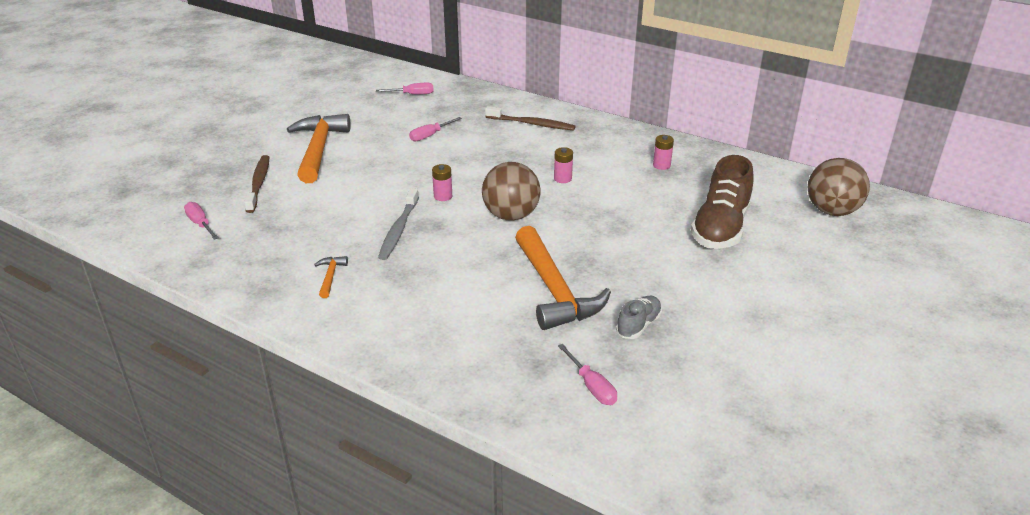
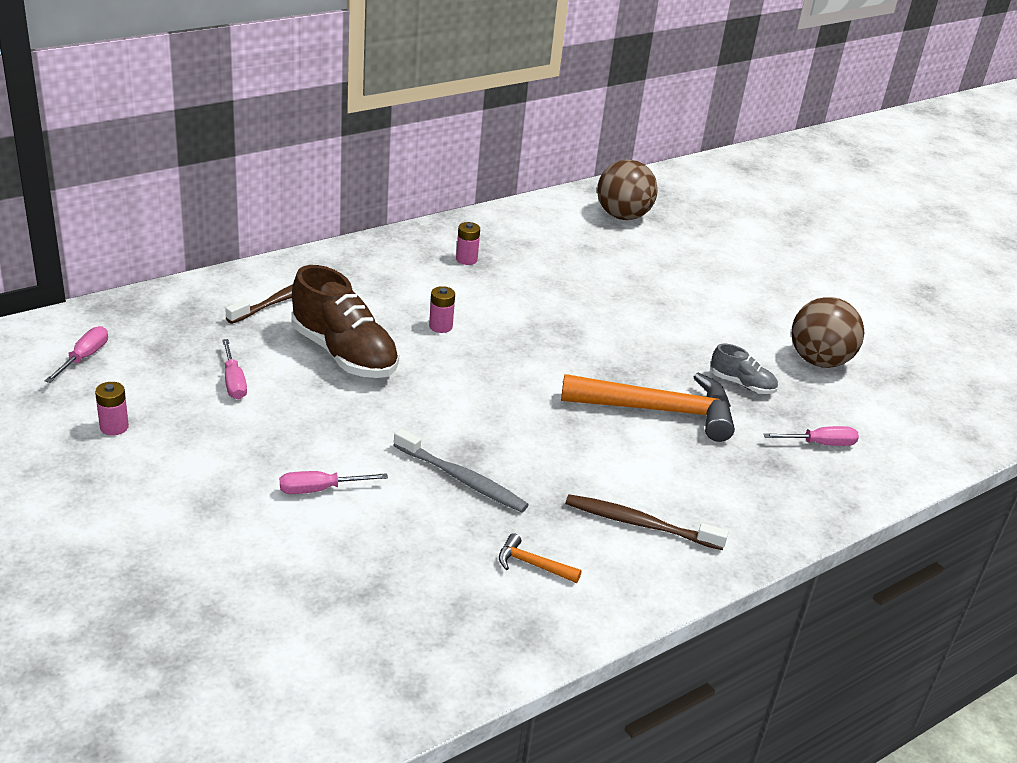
camera: 70 degrees left, 0 degrees up
(200, 224) = (298, 667): pink screwdriver -> pink screwdriver (319, 489)
(258, 184) = (224, 578): brown toothbrush -> brown toothbrush (640, 524)
(319, 149) = (169, 490): orange hammer -> none
(443, 196) = (408, 421): pink battery -> pink battery (114, 427)
(511, 215) = (493, 388): brown ball -> brown ball (819, 361)
(638, 325) = (742, 384): grey shoe -> grey shoe turned 150 degrees clockwise
(720, 228) = (610, 278): brown shoe -> brown shoe (344, 354)

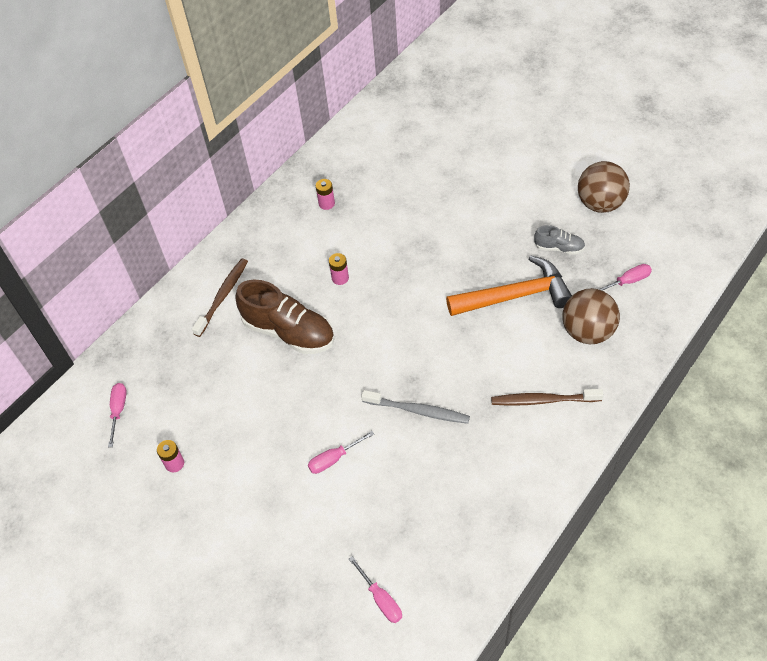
camera: 10 degrees left, 20 degrees up
(234, 382) = (230, 389): pink screwdriver -> pink screwdriver (381, 599)
(532, 564) = (492, 462): orange hammer -> none
(622, 216) = (414, 112): brown ball -> brown ball (587, 332)

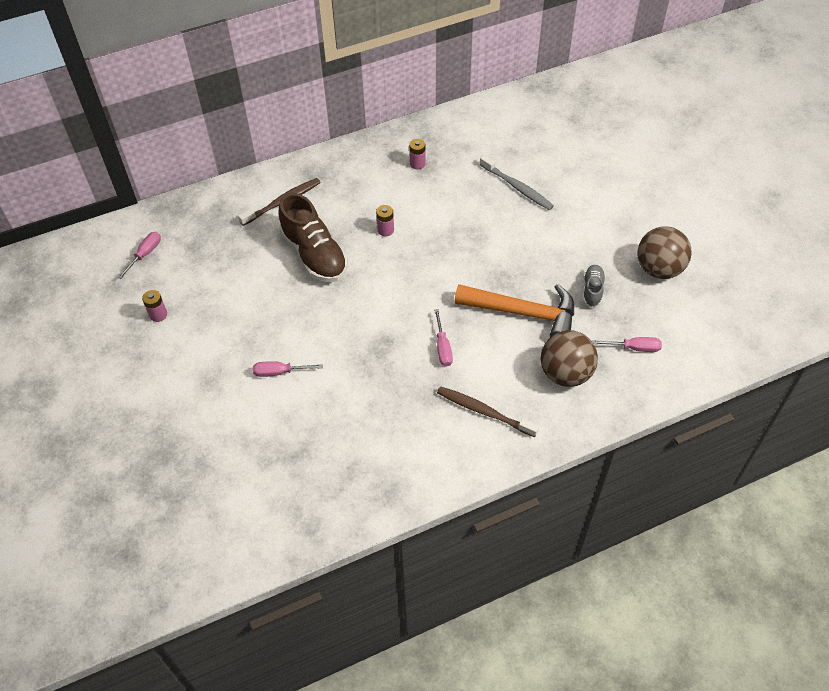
camera: 25 degrees right, 0 degrees up
(381, 599) = (239, 499): pink screwdriver -> pink screwdriver (443, 347)
(417, 410) = (373, 367): grey toothbrush -> grey toothbrush (517, 187)
(559, 248) = (592, 290): grey shoe -> grey shoe turned 120 degrees counterclockwise

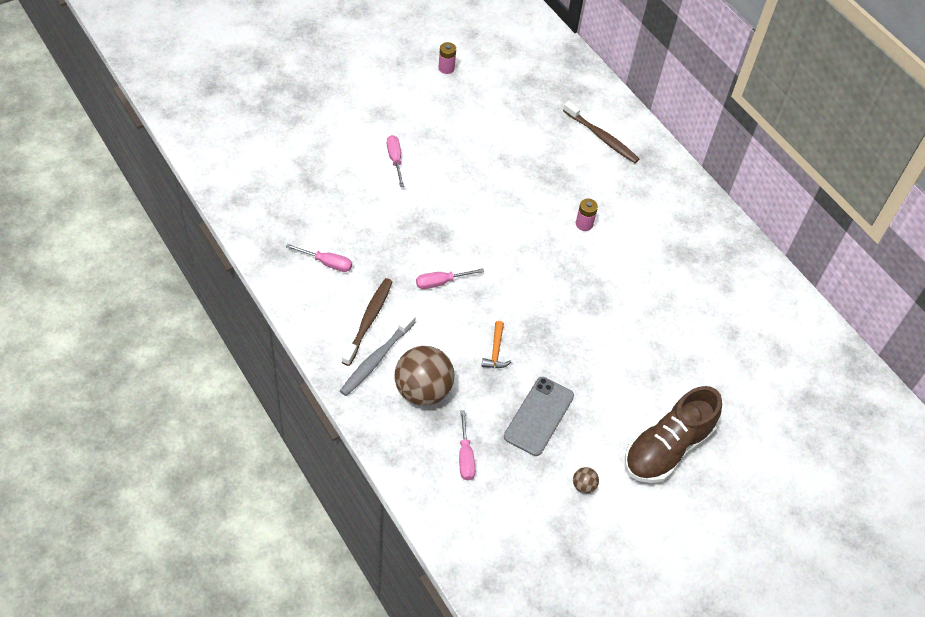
camera: 75 degrees right, 0 degrees up
(145, 254) = (513, 48): pink screwdriver -> pink screwdriver (327, 263)
(314, 255) = (538, 170): brown shoe -> brown shoe (667, 448)
(417, 164) = (686, 244): pink battery -> none
(517, 187) = (676, 340): grey toothbrush -> grey toothbrush (376, 359)
(524, 313) = (495, 351): orange hammer -> orange hammer, size x0.42
(592, 290) = (539, 416): grey shoe -> grey phone
(659, 269) = (583, 486): brown ball -> brown ball, size x0.42

